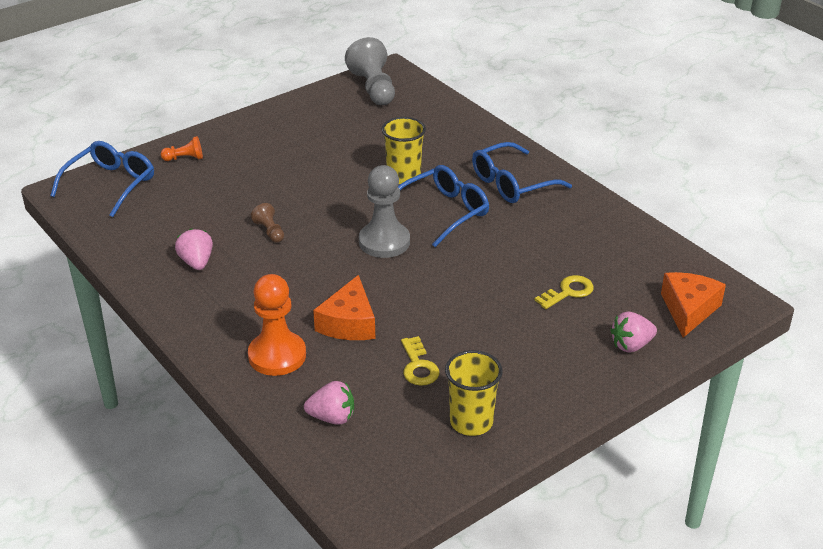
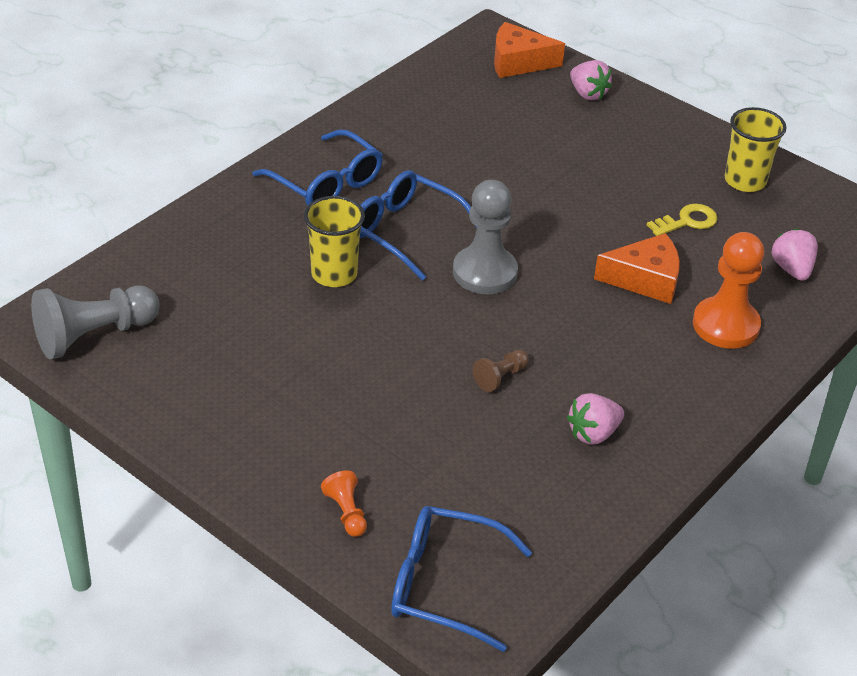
camera: 105 degrees left, 5 degrees up
(568, 292) = (522, 133): yellow key -> none

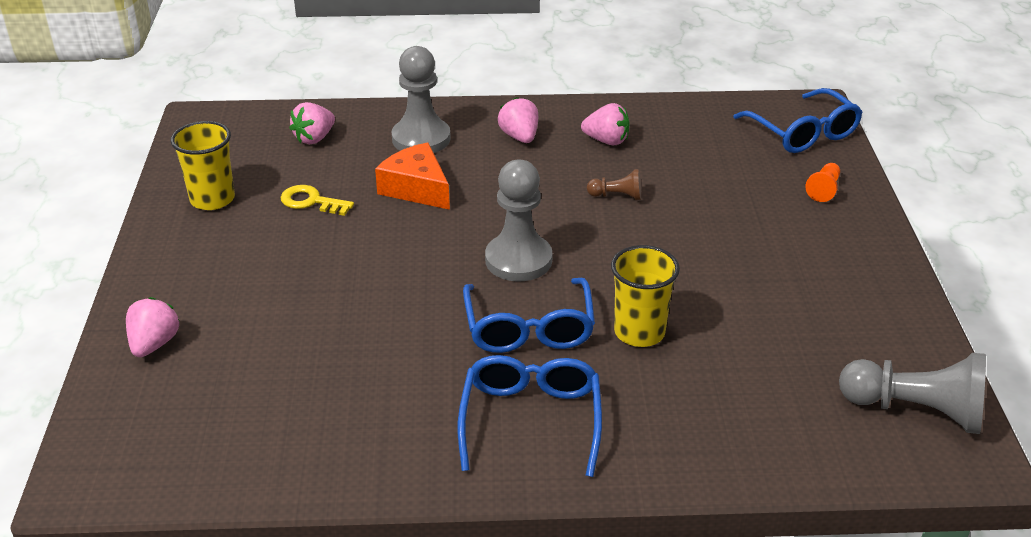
camera: 130 degrees left, 5 degrees down
(518, 62) = (135, 424): orange cheese -> none
(663, 384) = (519, 137): none -> pink strawberry
(725, 325) = (421, 139): orange pawn -> grey pawn

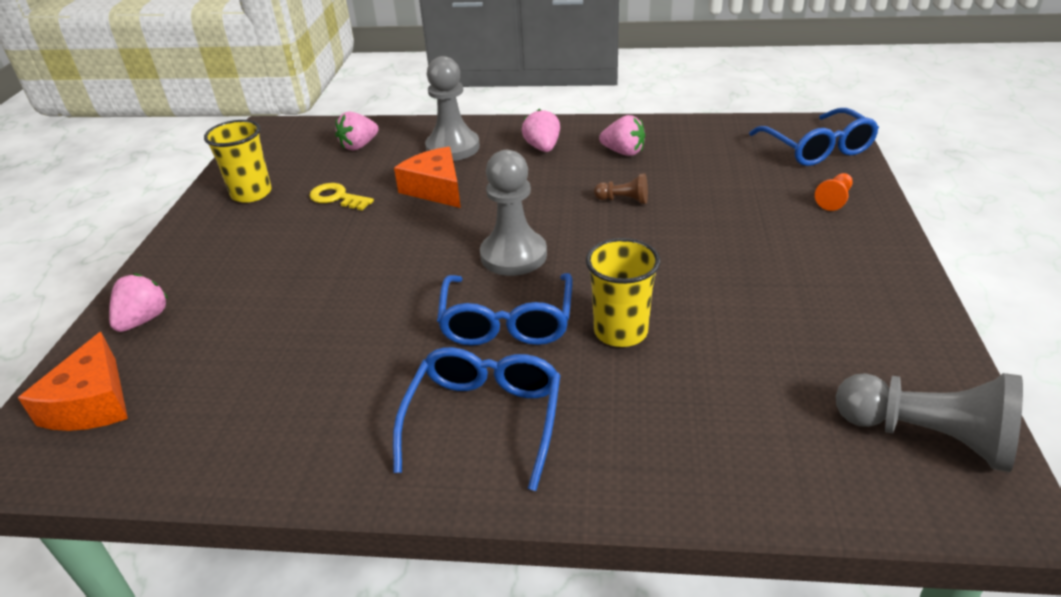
camera: 10 degrees right, 0 degrees up
(139, 428) = (92, 403): none -> orange cheese

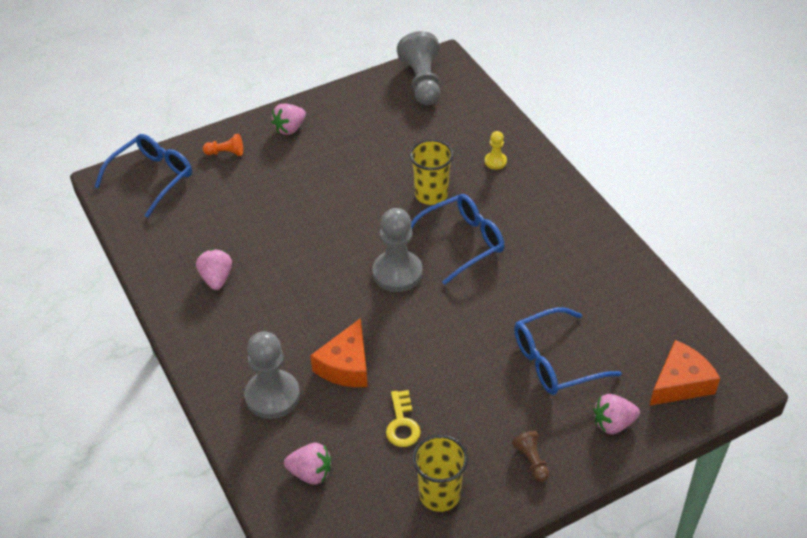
camera: 125 degrees left, 10 degrees up
(484, 419) = (536, 214): blue glasses -> blue glasses (555, 361)
(542, 148) = (237, 332): pink strawberry -> pink strawberry (290, 128)
(623, 200) = (291, 249): brown pawn -> brown pawn (531, 461)
(638, 431) = (495, 161): none -> yellow pawn

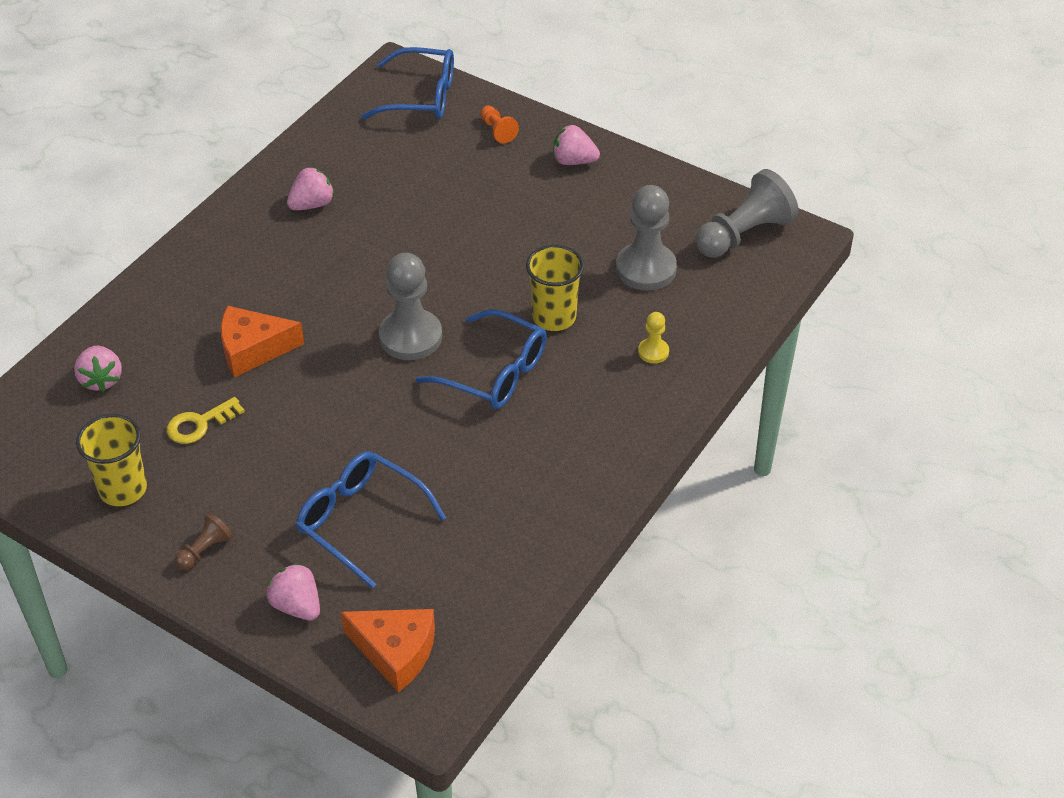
camera: 60 degrees right, 0 degrees up
(272, 396) = (182, 311): grey pawn -> grey pawn (646, 269)

